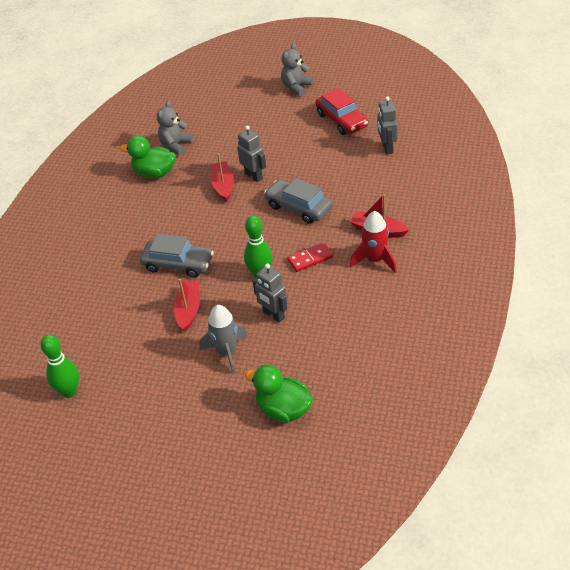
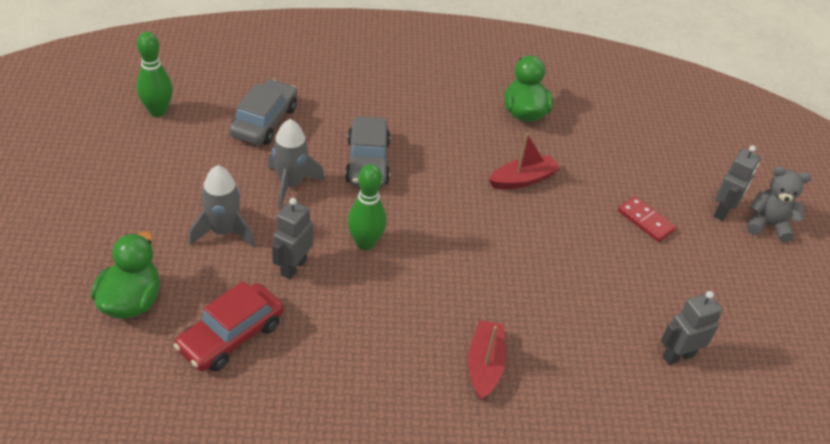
camera: 65 degrees right, 0 degrees up
(176, 145) = (583, 122): grey teddy bear -> none
(188, 310) = (291, 184): red boat -> grey rocket
(254, 176) = (553, 207): grey robot -> grey robot (723, 211)
(299, 207) = (505, 265): grey car -> grey car (264, 122)
(310, 259) = (405, 291): red domino -> red domino (645, 221)
(341, 120) = (717, 289): red car -> red car (231, 336)
(375, 260) = (420, 369): red rocket -> none

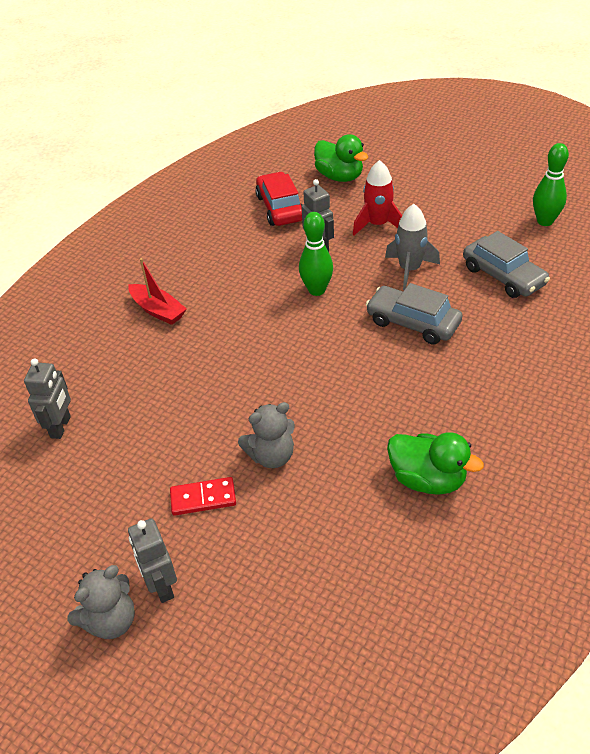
camera: 130 degrees right, 0 degrees up
(223, 231) = (378, 225): grey rocket -> red rocket
(523, 179) = (324, 424): red boat -> none
(577, 198) = (271, 456): none -> grey teddy bear

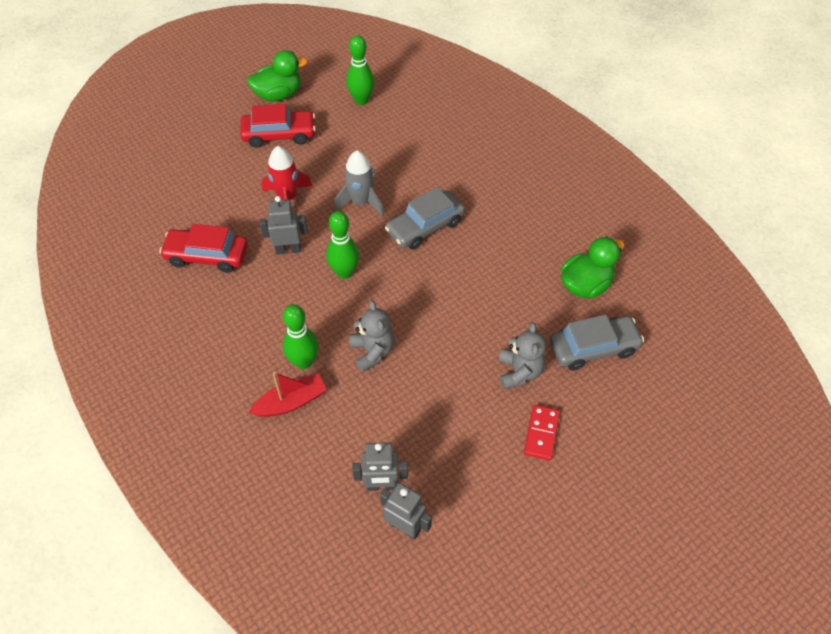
camera: 70 degrees left, 10 degrees up
(111, 621) = (635, 533): grey teddy bear -> grey teddy bear (372, 351)
(161, 586) = (615, 488): grey robot -> grey robot (381, 485)
(203, 302) = (304, 362): none -> green bowling pin
(340, 177) = (195, 195): green duck -> green duck (278, 95)
(449, 191) = (279, 135): none -> red car
(503, 276) = (407, 152): grey car -> grey car (593, 348)

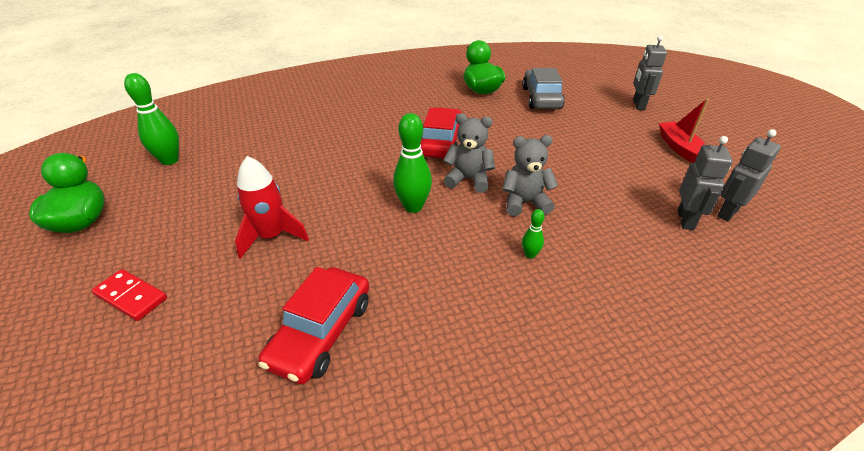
camera: 75 degrees left, 15 degrees down
(279, 135) = (155, 230): red car -> red car (441, 142)
(288, 249) = (356, 246): grey robot -> grey robot (638, 105)
(291, 402) = (586, 273): red boat -> red boat (680, 148)
(304, 362) = (530, 255): green bowling pin -> green bowling pin, size x0.50
(361, 202) = (321, 182): grey rocket -> none
(425, 226) = (380, 149): grey car -> none
(519, 372) = (559, 130): grey teddy bear -> grey teddy bear (468, 179)
(541, 433) = (619, 131): red domino -> red domino (131, 297)

